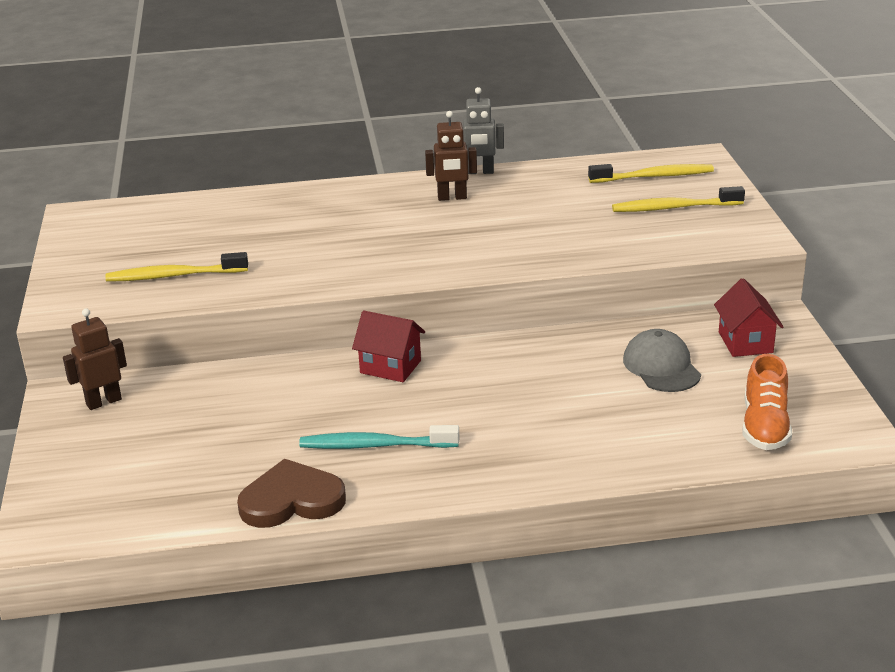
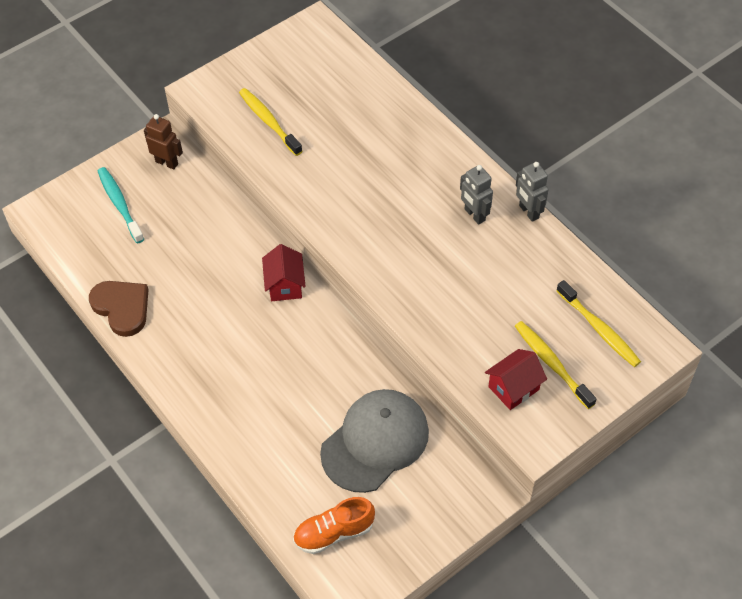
camera: 60 degrees right, 25 degrees up
(375, 445) = (195, 321): turquoise toothbrush -> turquoise toothbrush (119, 204)
(452, 198) = (474, 215): brown robot -> grey robot
(661, 366) = (375, 442): grey cap -> grey cap, size x1.65
(745, 342) = (440, 483): red house -> red house (513, 388)

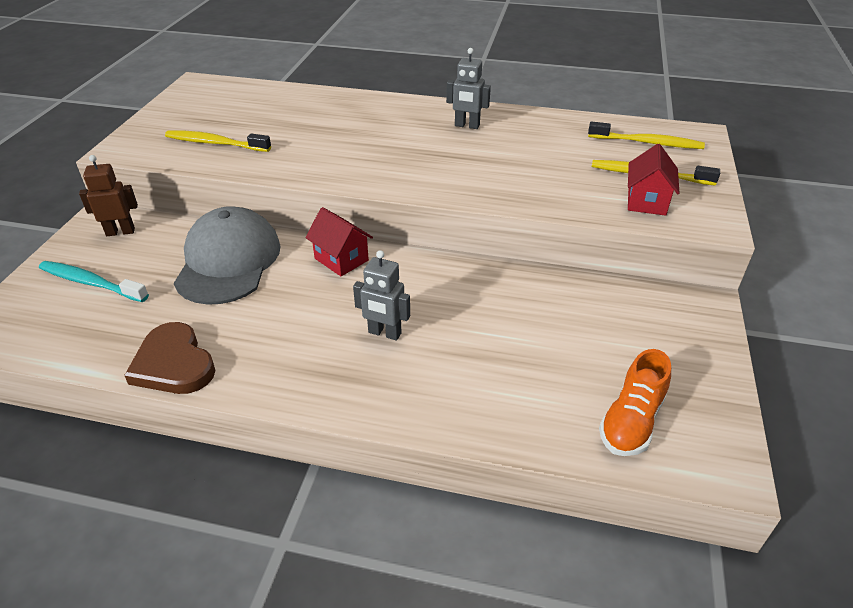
camera: 40 degrees left, 15 degrees down
(122, 308) = (173, 364): brown heart -> brown heart turned 135 degrees counterclockwise
(375, 442) = (567, 324): grey cap -> grey cap (228, 261)
(528, 212) = (504, 109): grey robot -> grey robot (384, 333)

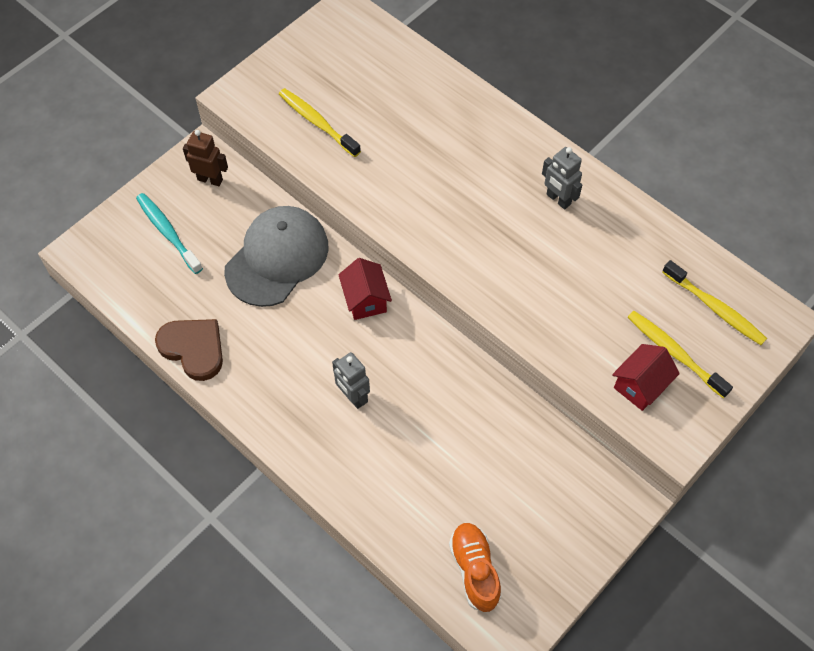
camera: 30 degrees right, 20 degrees up
(173, 364) = (193, 349): brown heart -> brown heart turned 135 degrees clockwise
(631, 421) = (474, 570): orange shoe -> orange shoe turned 105 degrees clockwise

